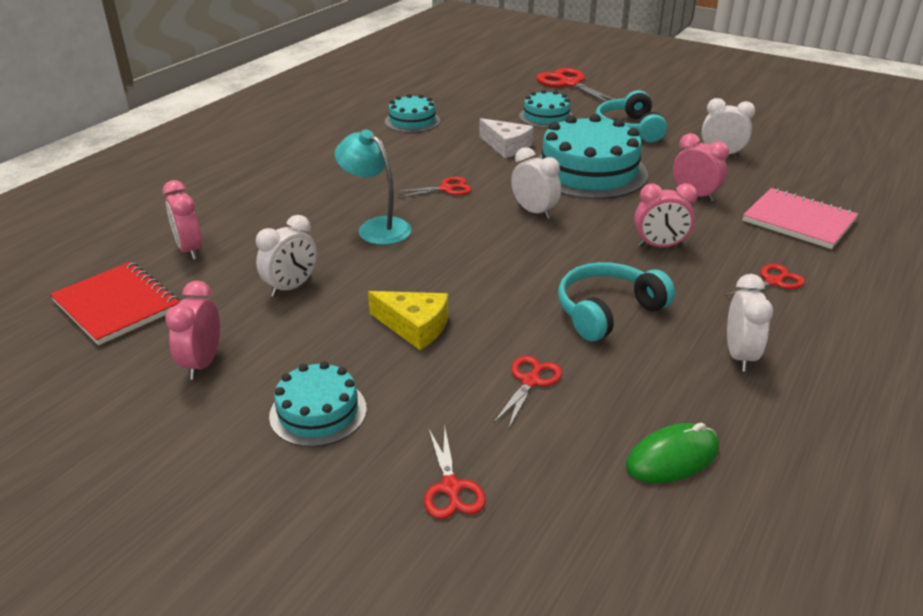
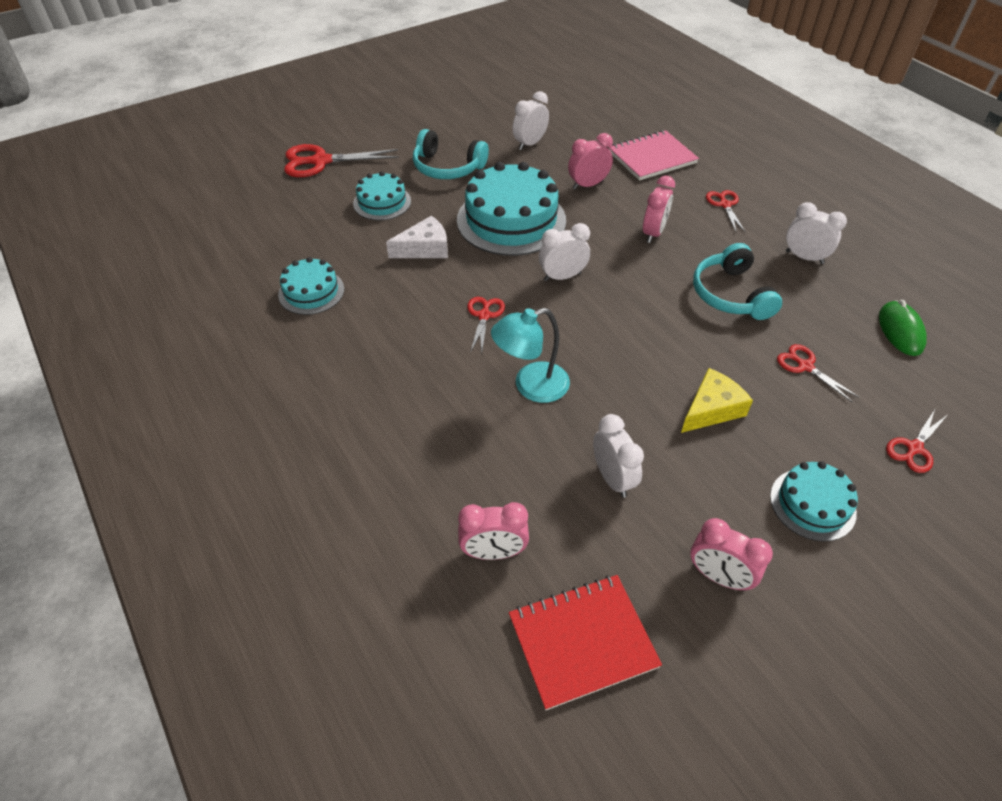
camera: 65 degrees left, 15 degrees up
(451, 488) = (914, 448): red scissors -> red scissors turned 120 degrees clockwise

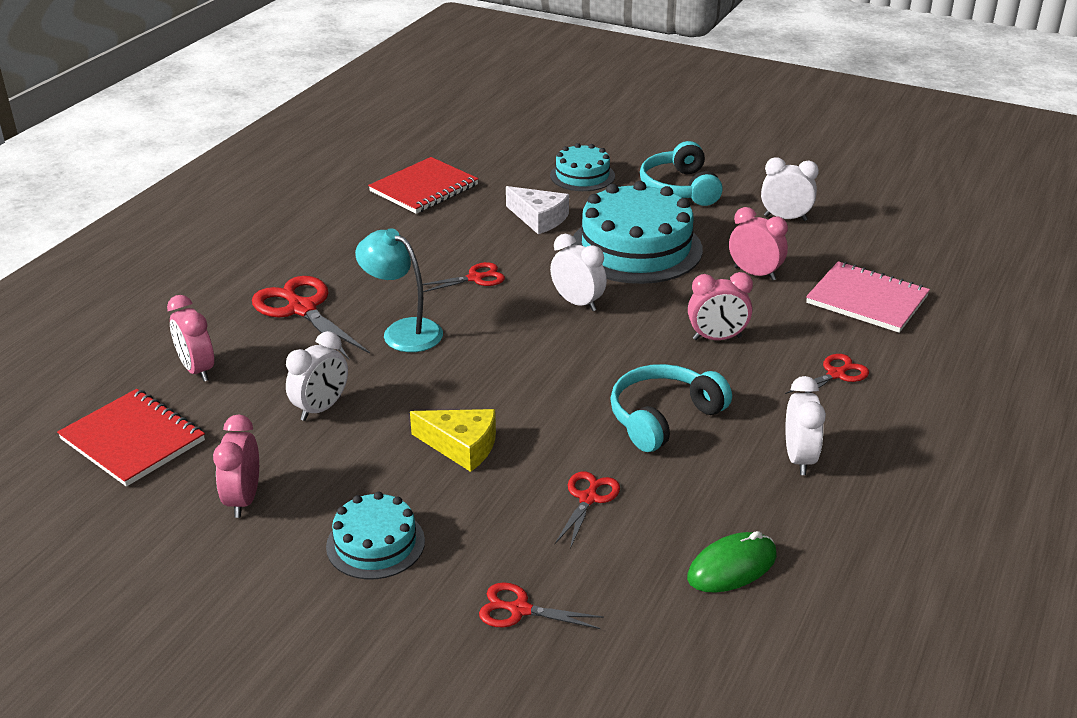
camera: 60 degrees right, 15 degrees down
(311, 292) = (424, 188): turquoise cake -> red notebook
(321, 161) = (607, 127): red scissors -> red scissors (302, 309)

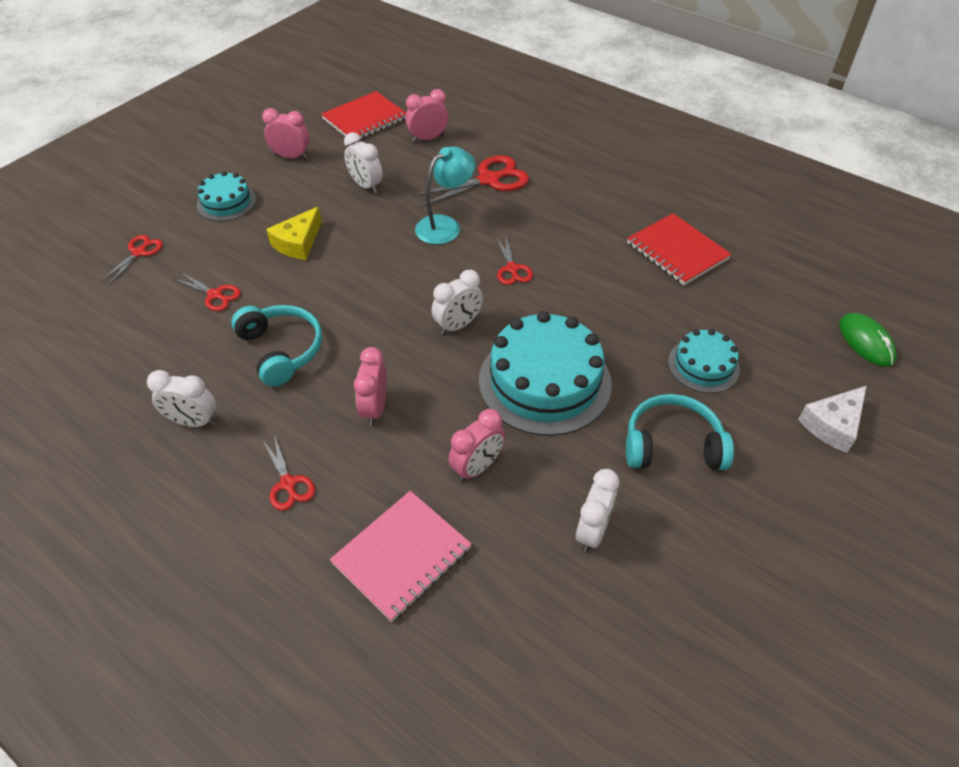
camera: 100 degrees right, 15 degrees up
(539, 218) = (612, 320): white cheese -> white cheese (833, 425)
(732, 567) = (110, 353): green mouse -> green mouse (866, 342)

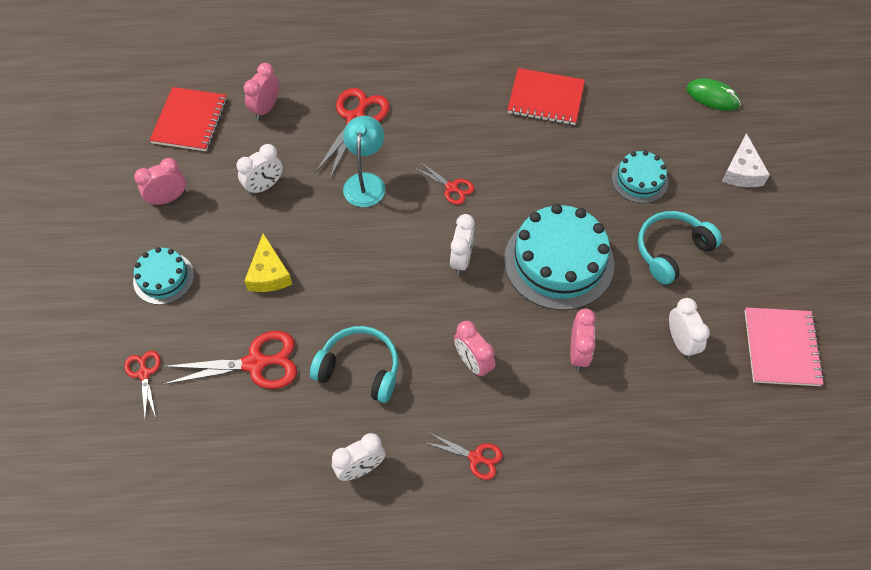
camera: 40 degrees left, 10 degrees up
(215, 295) = (255, 363): red scissors -> red scissors, size x1.78
(366, 186) = (264, 186): white clock -> white clock turned 45 degrees counterclockwise
(402, 556) = (594, 445): pink notebook -> pink notebook (781, 348)

